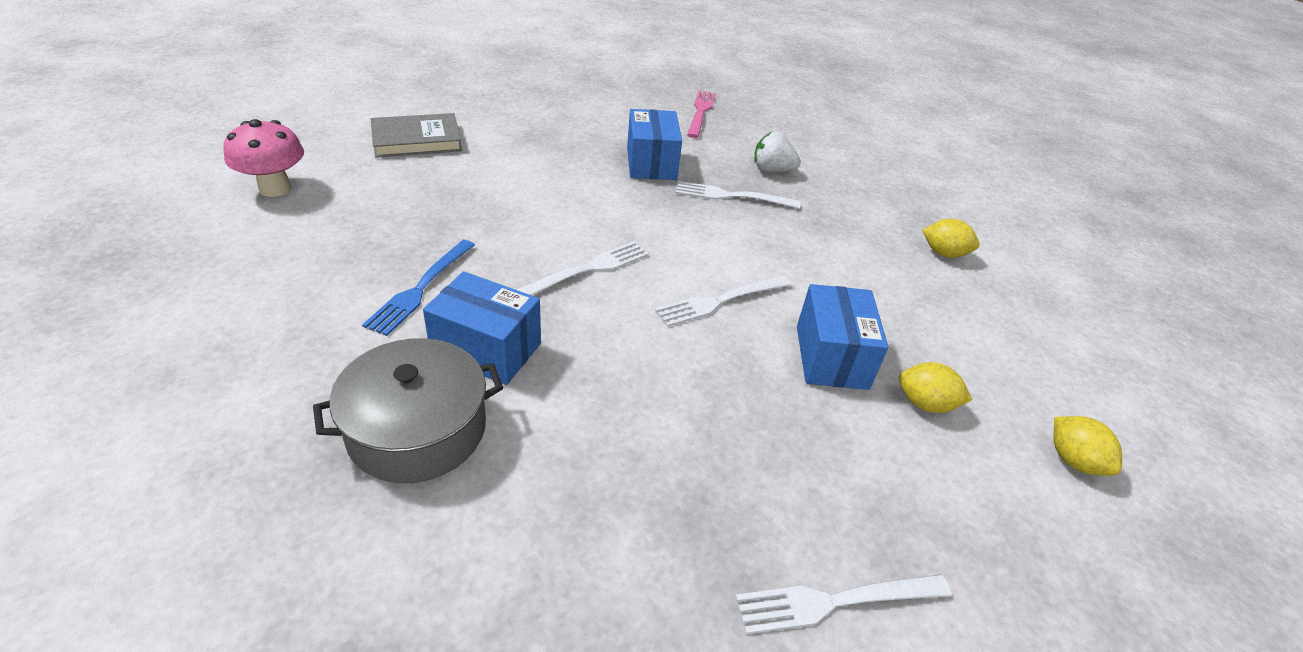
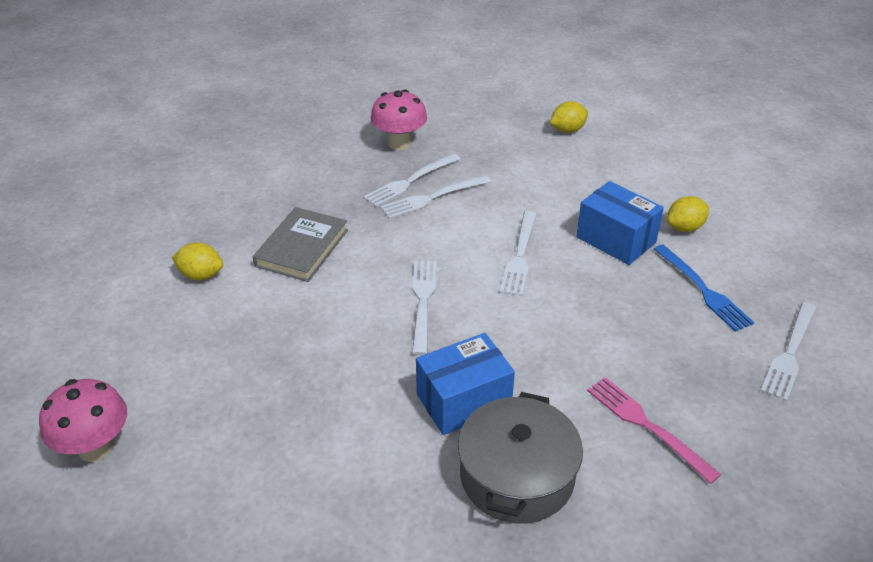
camera: 45 degrees left, 0 degrees up
(417, 140) = (122, 316): grey book -> grey book (302, 248)
(420, 289) = (355, 407): blue fork -> blue fork (703, 290)
(651, 163) = (322, 197): blue box -> none
(700, 112) = (280, 130): pink fork -> pink fork (646, 425)
(727, 216) = (432, 198): none -> white fork
(772, 170) = (399, 143): white strawberry -> pink mushroom
(1073, 461) = (766, 203): yellow lemon -> yellow lemon (201, 275)

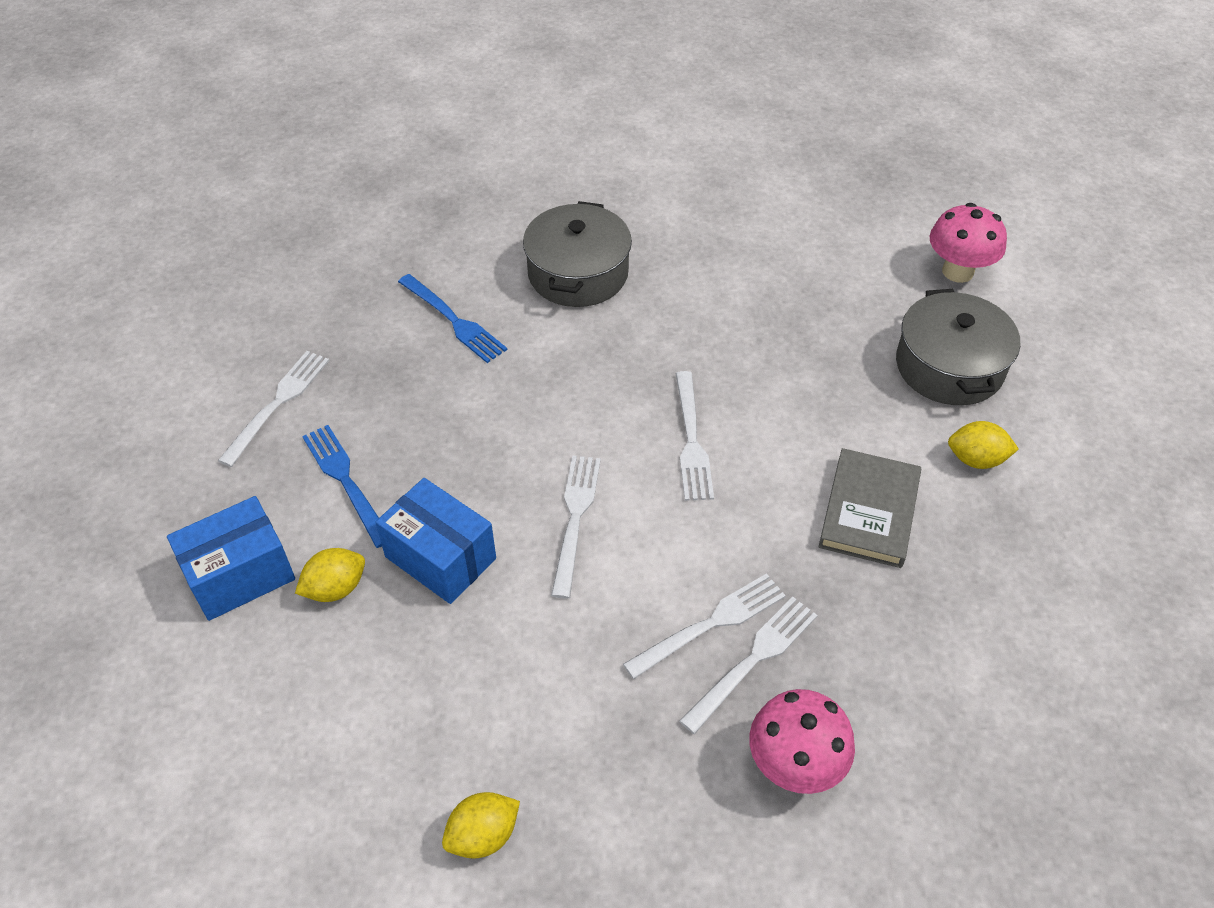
camera: 175 degrees right, 10 degrees up
(173, 347) = (949, 366): none -> grey pot
(463, 401) = (631, 332): blue box -> blue box (240, 575)
(646, 425) = (454, 321): pink fork -> blue fork

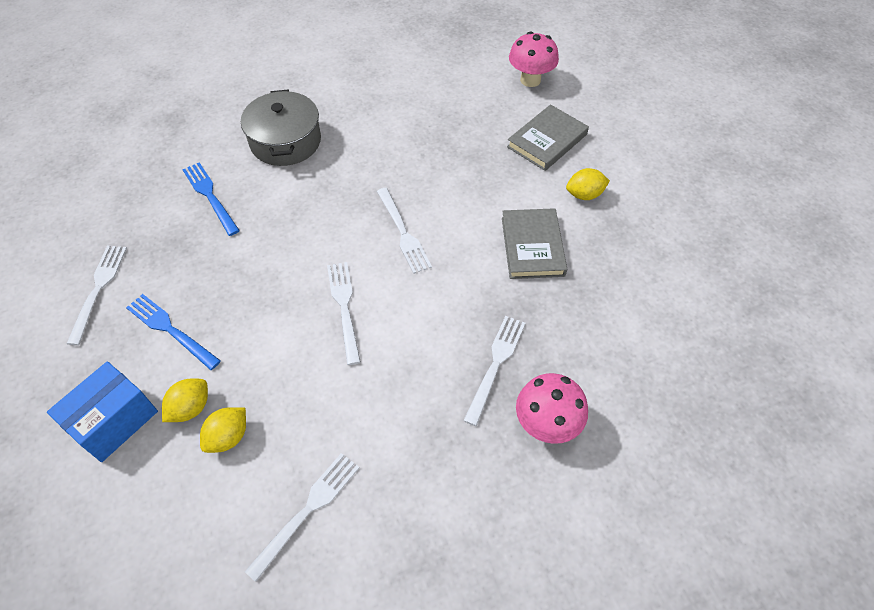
camera: 20 degrees left, 5 degrees up
(440, 558) = (259, 363): blue box -> none
(454, 321) = (210, 196): blue fork -> blue fork turned 150 degrees counterclockwise
(483, 835) = (360, 544): yellow lemon -> yellow lemon (228, 437)
(711, 623) = (460, 349): white fork -> white fork (307, 510)
(949, 366) = (547, 141): grey pot -> grey book

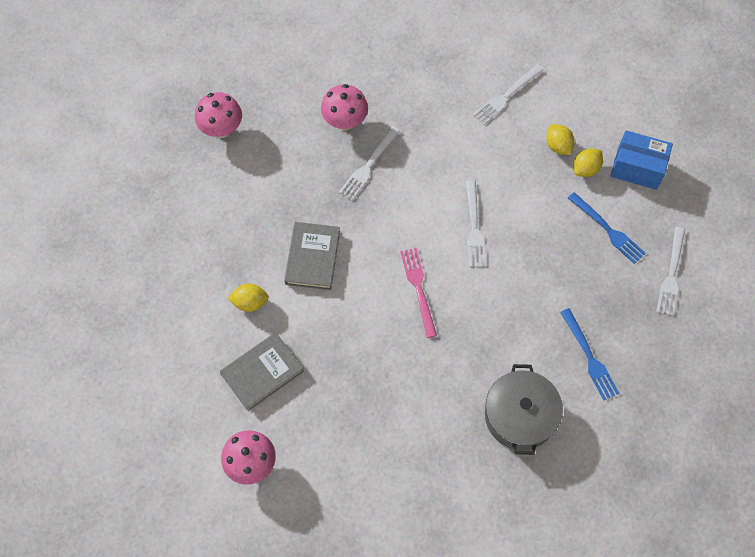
camera: 170 degrees left, 10 degrees up
(114, 421) = (637, 168): blue box -> blue box turned 60 degrees clockwise
(228, 437) = (558, 146): yellow lemon -> yellow lemon turned 75 degrees counterclockwise
(403, 233) = (418, 288): white fork -> pink fork
(713, 384) = (221, 129): none -> pink mushroom

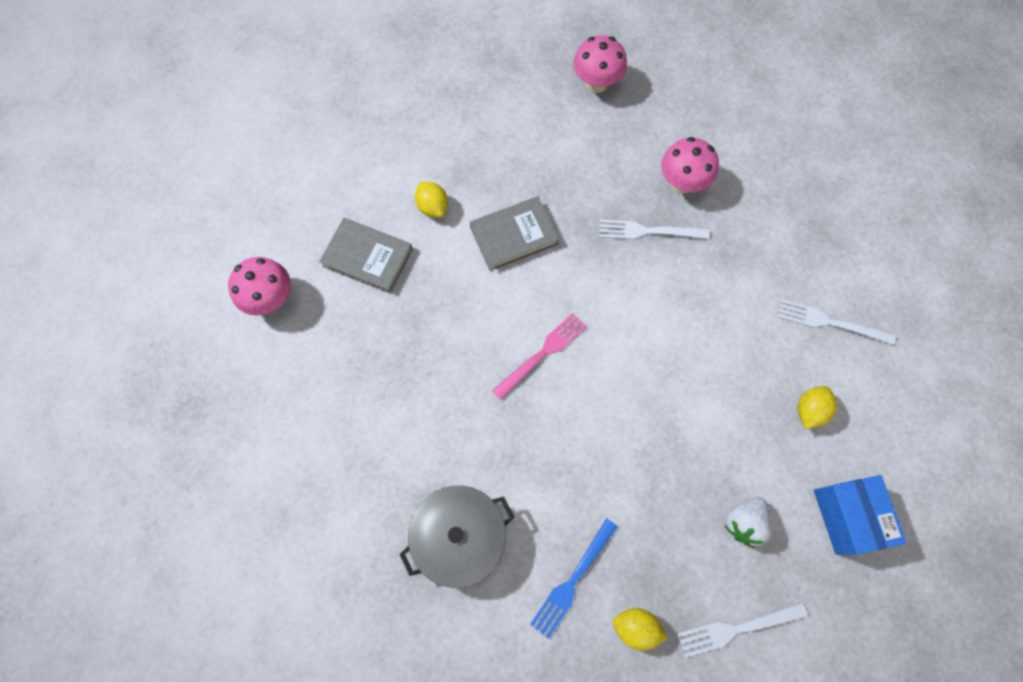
camera: 60 degrees right, 5 degrees up
(474, 227) = (648, 372): white fork -> none
(585, 169) = (803, 456): yellow lemon -> yellow lemon (635, 627)
(608, 230) = (743, 522): blue fork -> white strawberry

